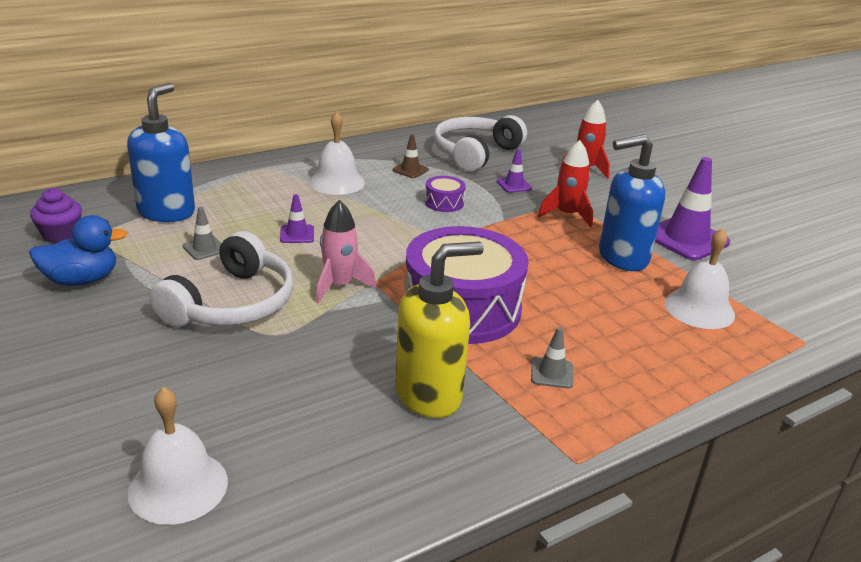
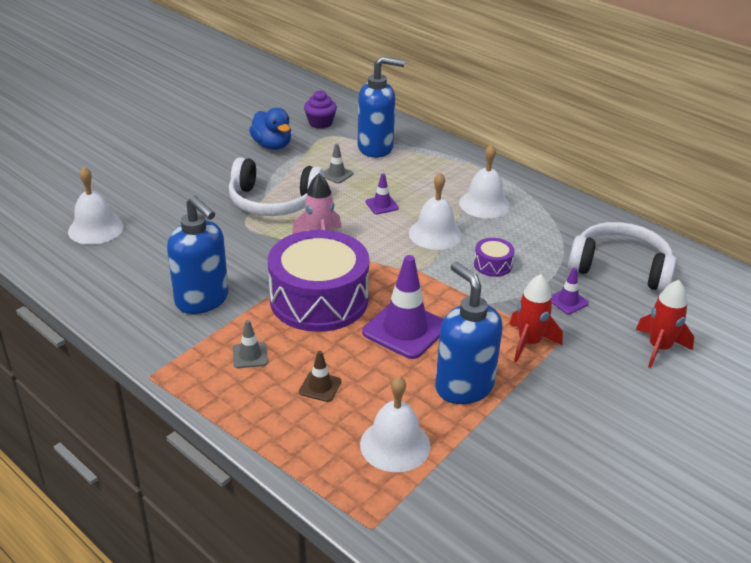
camera: 75 degrees right, 5 degrees up
(374, 218) = (435, 234): none -> white bell
(410, 170) = (543, 236): brown traffic cone -> brown traffic cone (320, 387)
(429, 395) = (202, 300): yellow soap dispenser -> blue soap dispenser
(686, 239) = (542, 435): purple traffic cone -> purple traffic cone (405, 329)

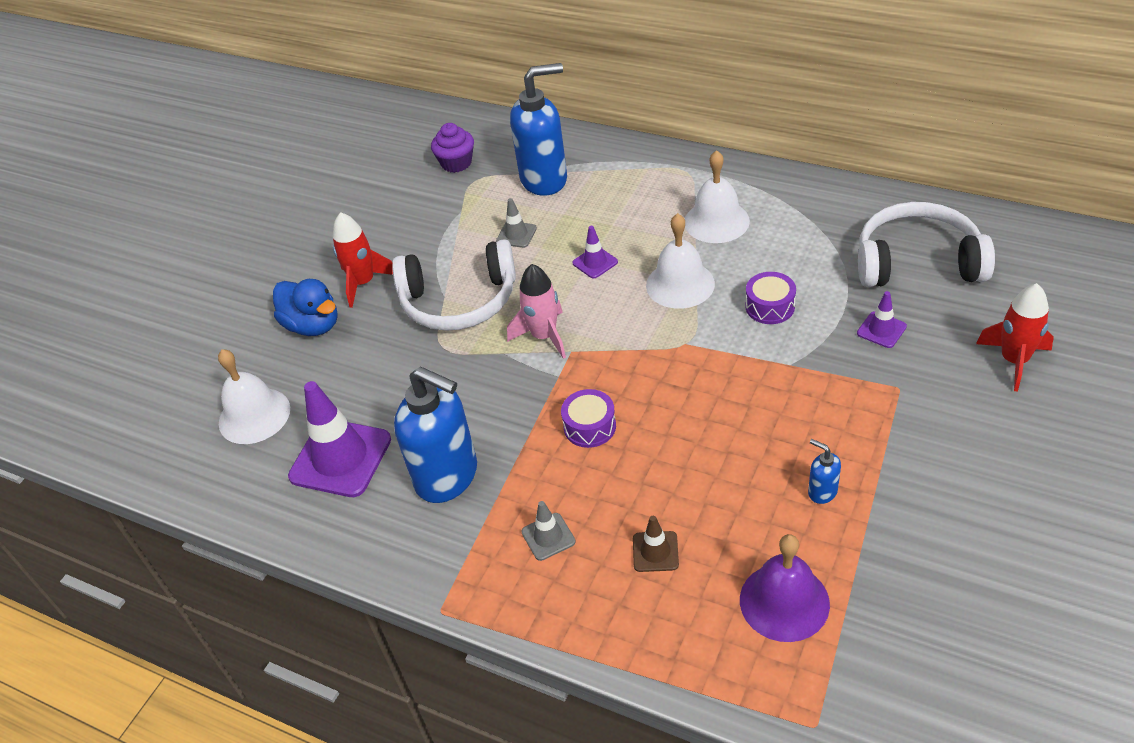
camera: 10 degrees left, 10 degrees up
(272, 145) = (414, 216): blue duck -> blue duck (313, 325)
(319, 299) = (589, 426): purple drum -> purple drum, size x0.41
(395, 445) = (784, 601): white bell -> purple bell
(405, 329) = (714, 435): purple traffic cone -> purple traffic cone (340, 458)
(463, 387) = (822, 492): blue soap dispenser -> blue soap dispenser, size x0.42
(529, 343) = (866, 404): red rocket -> red rocket (363, 283)

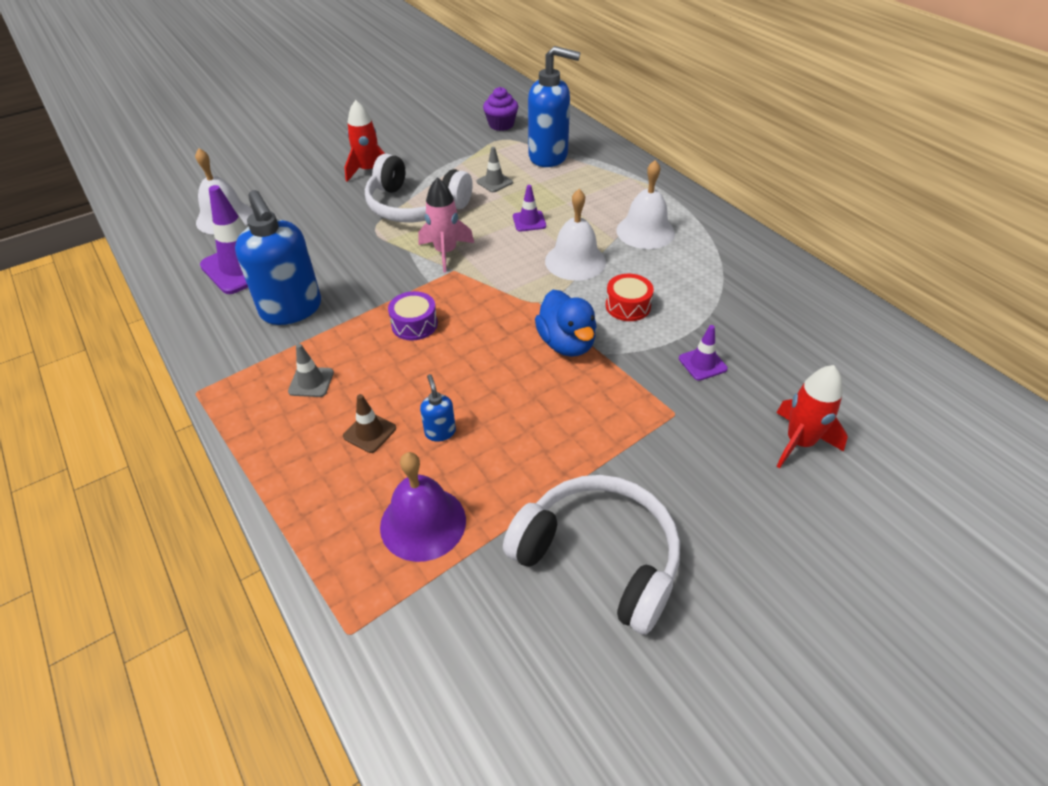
camera: 25 degrees right, 0 degrees up
(313, 325) = (313, 182): blue duck -> blue duck (566, 343)
(770, 306) = (628, 306): purple drum -> red drum
(822, 492) = (534, 458): blue soap dispenser -> blue soap dispenser (440, 432)
(917, 262) = (783, 328): white headphones -> white headphones (599, 557)

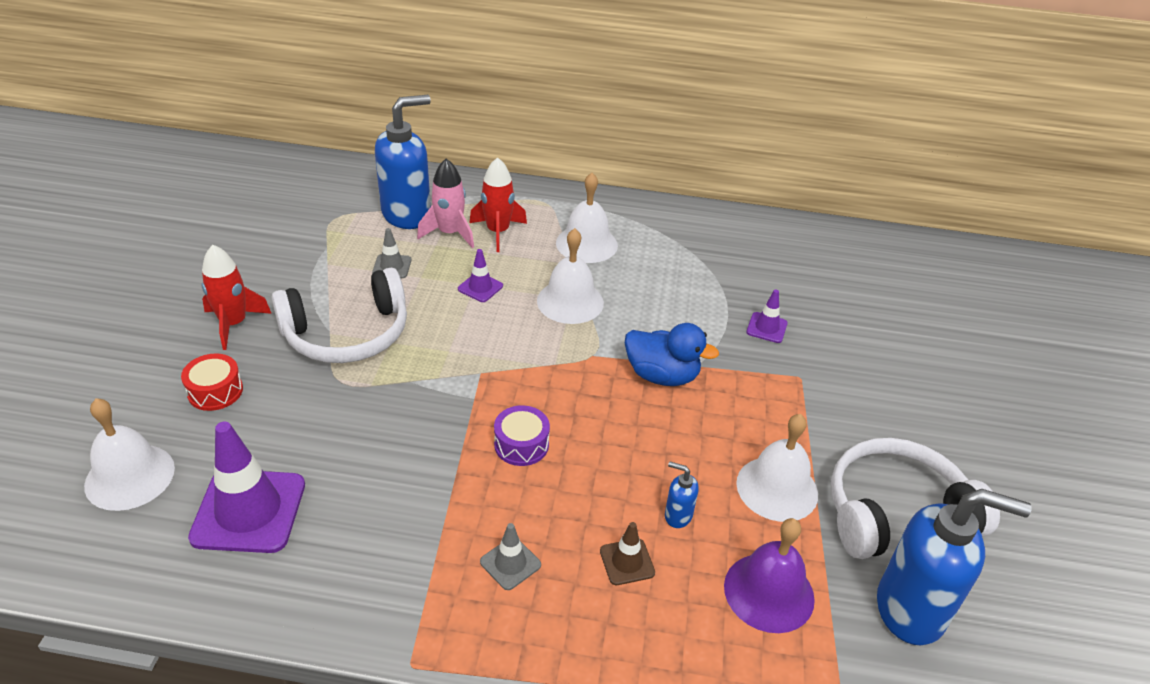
camera: 50 degrees left, 5 degrees down
(292, 310) = (381, 515): blue soap dispenser -> blue soap dispenser (911, 609)
(446, 252) = (448, 361): pink rocket -> pink rocket (450, 233)
(501, 125) = (310, 203): purple cupcake -> none
(533, 469) = (777, 488): none -> white bell
(628, 306) = (661, 315): red drum -> red drum (215, 391)
(799, 442) = (886, 344): red rocket -> red rocket (498, 232)

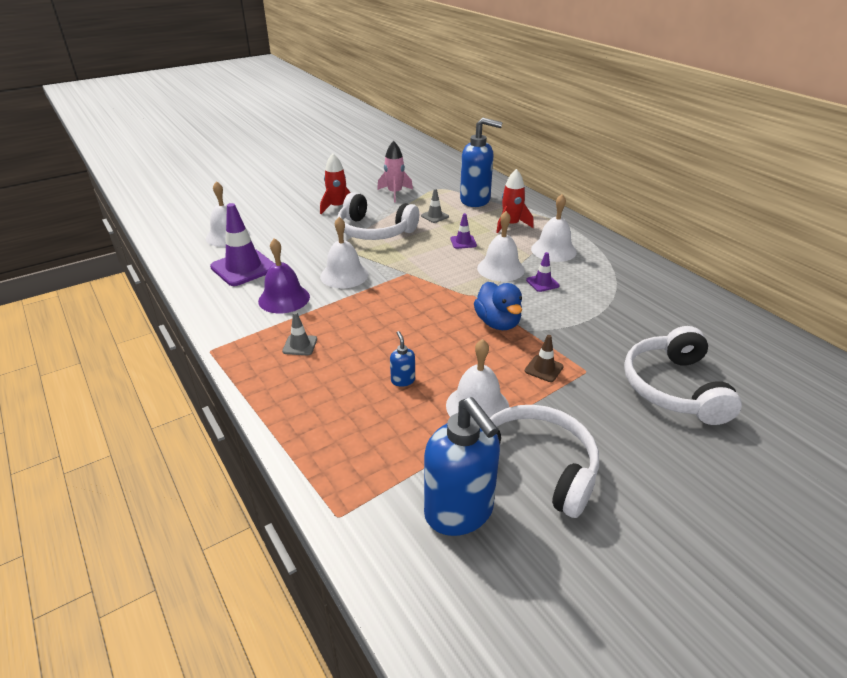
camera: 50 degrees right, 5 degrees down
(215, 391) = (295, 225): red drum -> none
(410, 426) = (344, 275): none -> white bell
(450, 233) = (484, 215): pink rocket -> pink rocket (395, 193)
(521, 444) = (378, 308): purple drum -> none
(627, 562) = (347, 379): brown traffic cone -> brown traffic cone (544, 369)
(766, 328) = (605, 338): purple traffic cone -> purple traffic cone (542, 283)
(769, 592) = (393, 441): purple bell -> purple bell (284, 298)
(875, 346) = (673, 388): none -> white headphones

